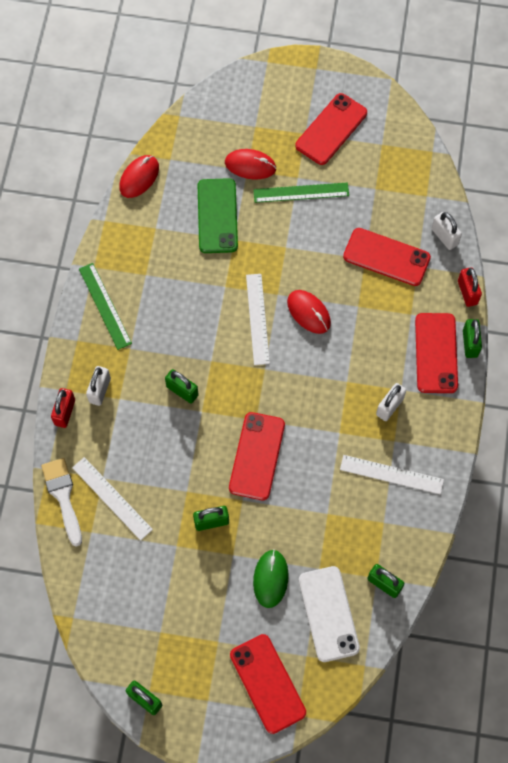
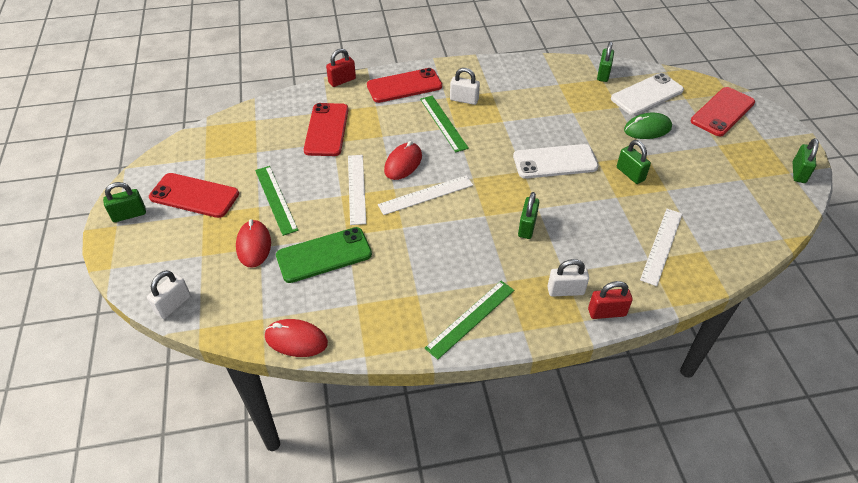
camera: 110 degrees left, 20 degrees down
(63, 496) = (688, 283): white brush -> none
(257, 456) = (555, 162): red phone -> white phone
(357, 371) = (443, 123): none -> green ruler
(391, 474) = (519, 87): white ruler -> white ruler (356, 188)
(444, 237) = (293, 102): white padlock -> white padlock (173, 305)
(470, 343) = (387, 71): green padlock -> green padlock (129, 215)

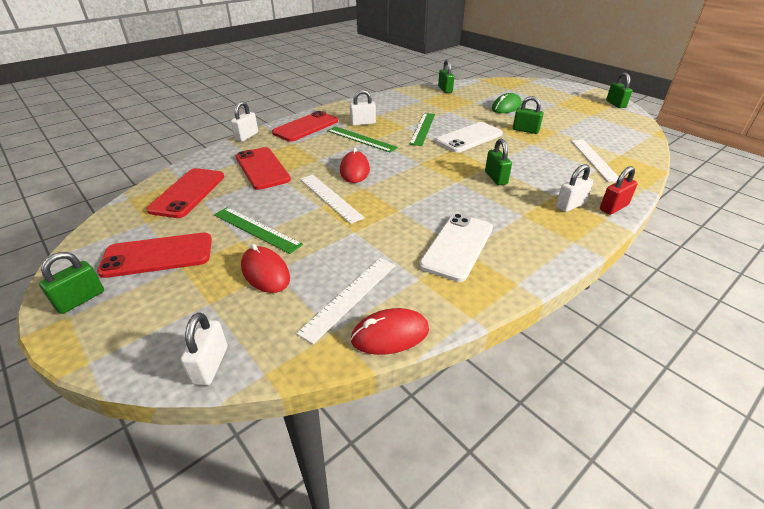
camera: 30 degrees left, 10 degrees down
(324, 255) = (348, 254): green phone -> none
(342, 81) = (247, 136): red padlock -> white padlock
(426, 195) = (395, 183): white ruler -> white ruler (350, 297)
(470, 318) = (527, 250): green ruler -> green ruler (423, 128)
(647, 95) = (484, 92): white phone -> white phone (457, 246)
(722, 112) = (538, 89): red phone -> red phone (188, 193)

